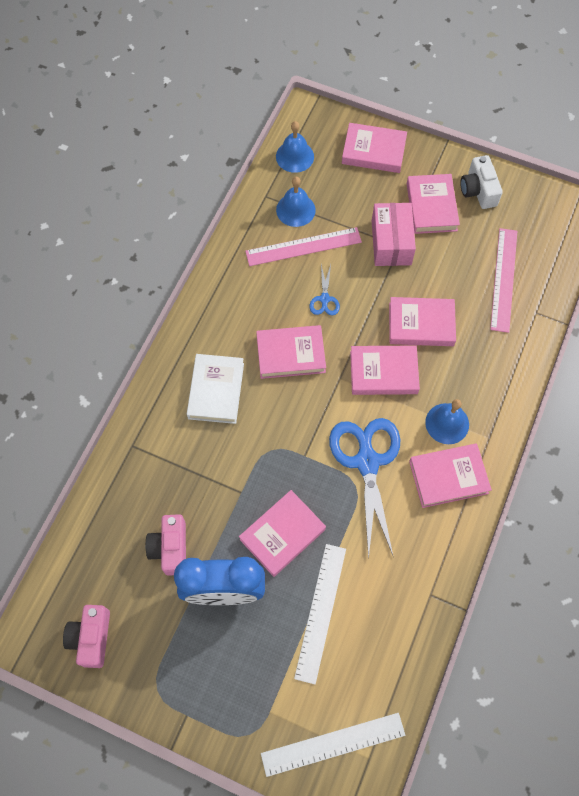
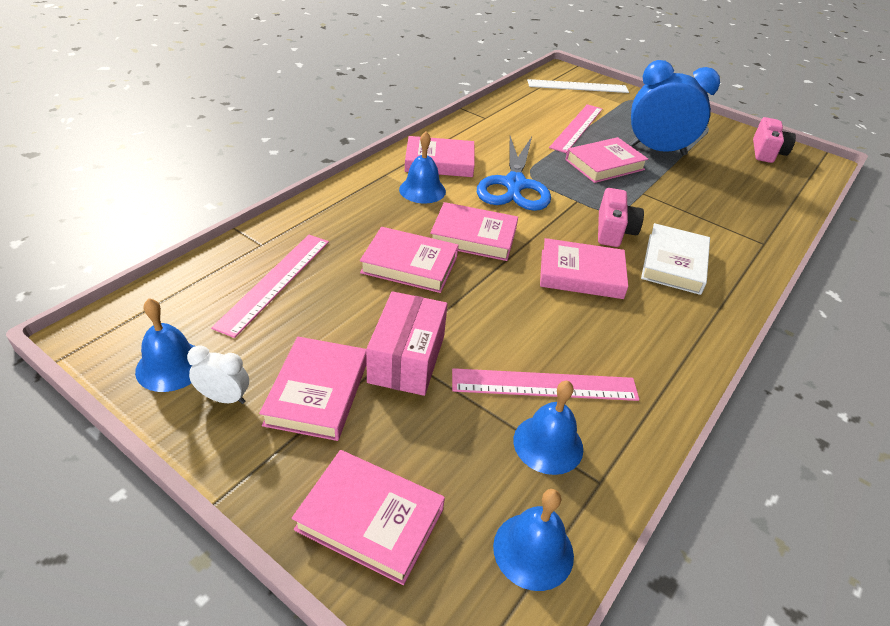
camera: 170 degrees left, 25 degrees down
(170, 548) = (708, 178): pink camera -> pink camera (613, 231)
(320, 612) = (577, 127): white ruler -> pink ruler
(324, 299) = (526, 315): blue scissors -> none
(478, 190) = (224, 398): white camera -> white clock
(520, 201) = (171, 366): none -> blue bell

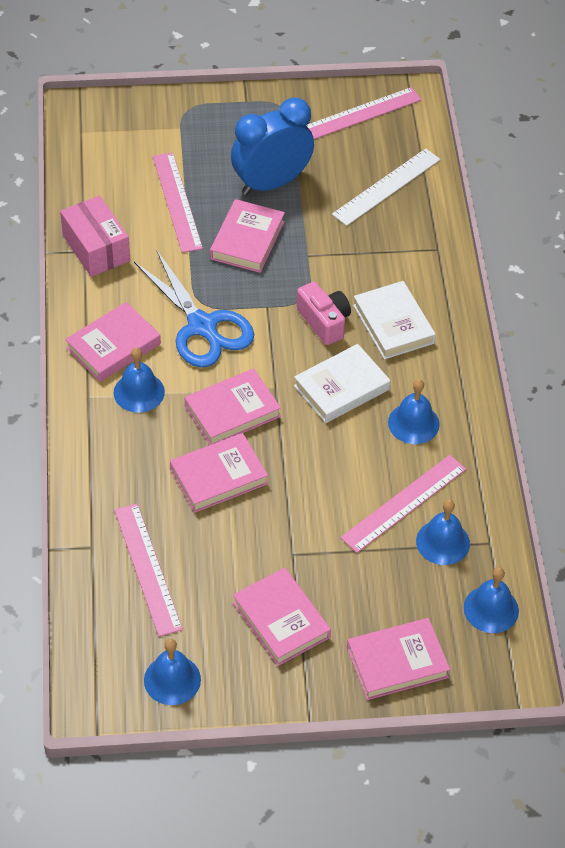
camera: 40 degrees left, 10 degrees up
(224, 398) = (233, 669): white clock -> none
(406, 358) = (305, 553): pink box -> pink box (96, 248)
(577, 86) = (115, 129): white ruler -> white ruler (386, 187)
(581, 274) = (341, 388): pink book -> white book
(621, 334) = (413, 423): none -> blue bell
(767, 152) = (360, 114): pink camera -> pink ruler

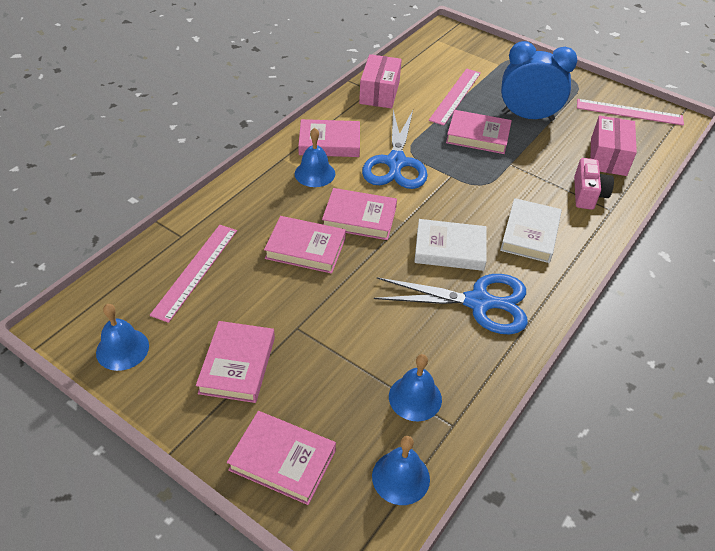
camera: 40 degrees right, 5 degrees down
(247, 240) = (478, 136): pink book -> pink book turned 45 degrees clockwise
(324, 321) = (481, 205): pink camera -> pink camera (588, 194)
(386, 187) = (608, 157): white ruler -> pink box
(404, 503) = (414, 350): pink ruler -> none
(413, 423) = (479, 302): blue bell -> blue scissors

